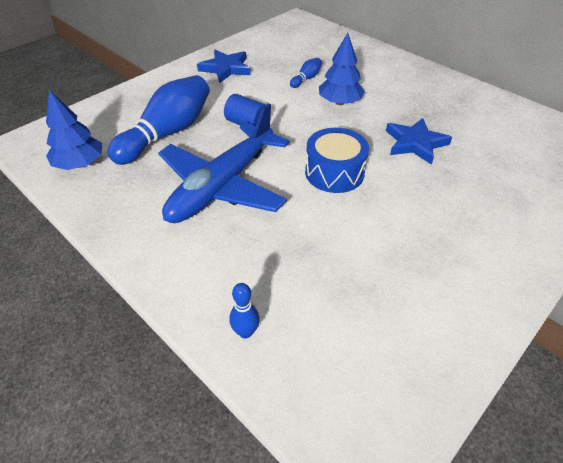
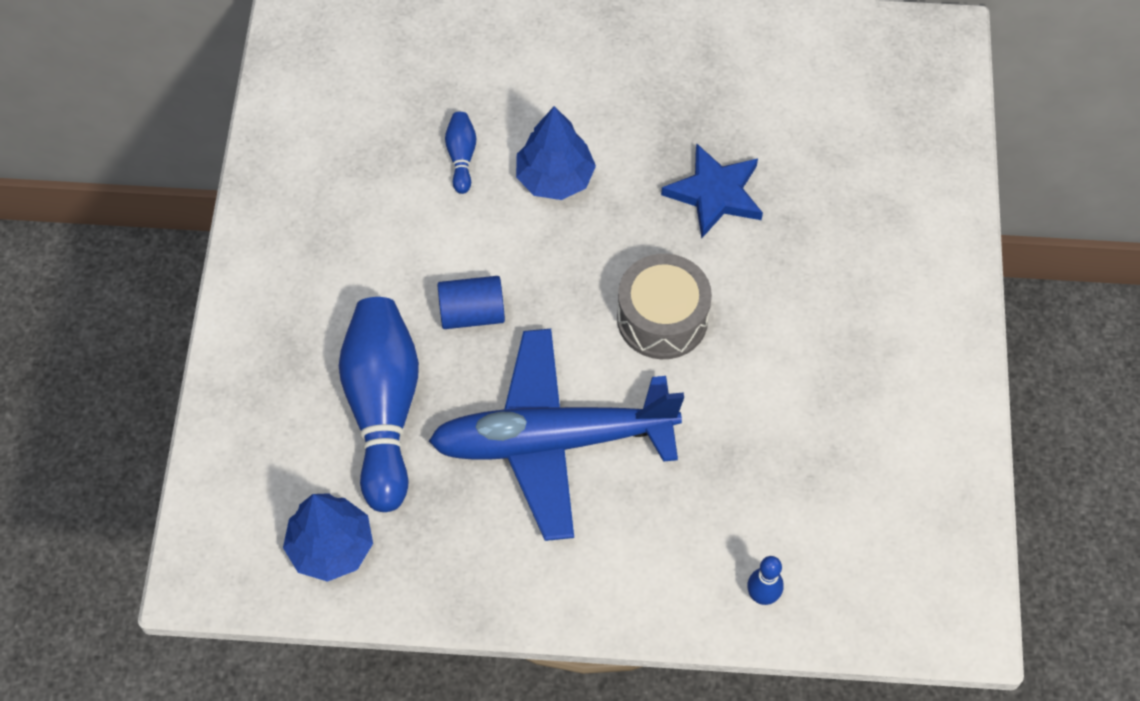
camera: 40 degrees left, 15 degrees up
(222, 186) = (552, 441): blue plane -> blue plane turned 90 degrees clockwise
(226, 68) = (316, 217): blue star -> none
(334, 172) = (662, 318): blue drum -> grey drum

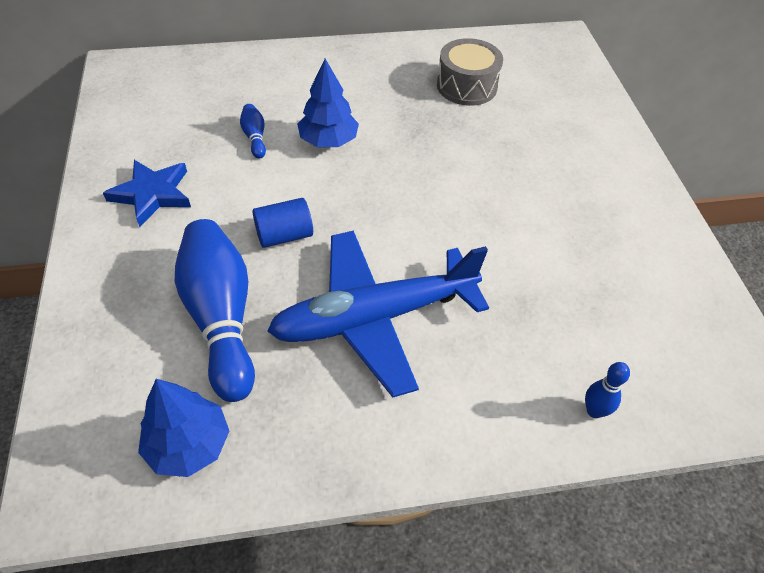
camera: 15 degrees left, 10 degrees down
(662, 318) = (436, 217): grey drum -> grey drum (466, 86)
(715, 194) = (448, 135): blue star -> blue star (152, 194)

